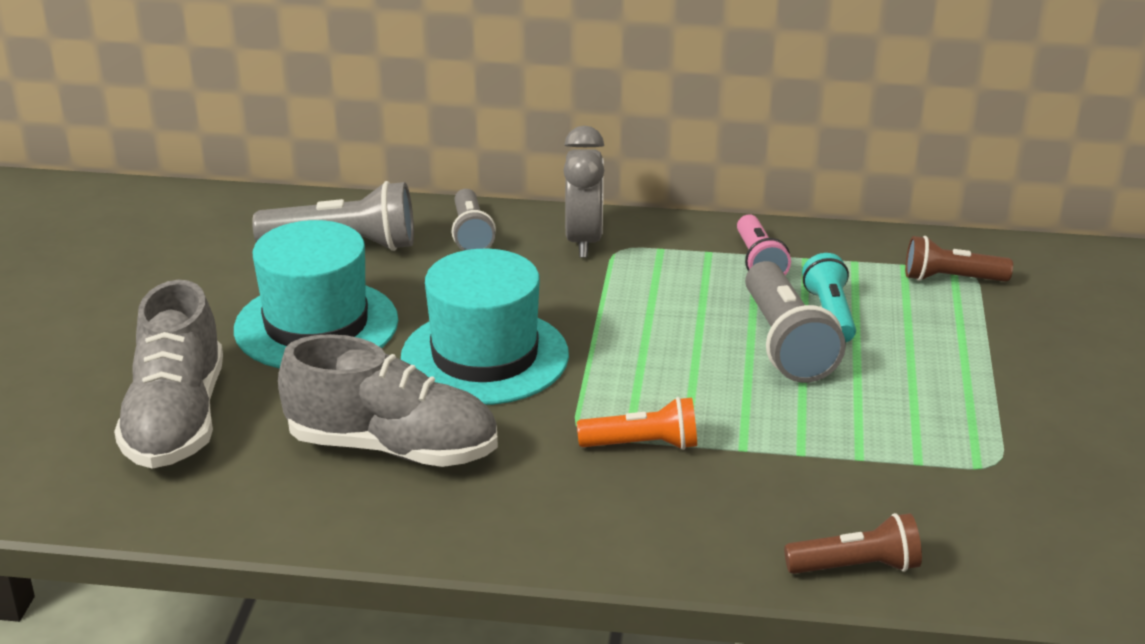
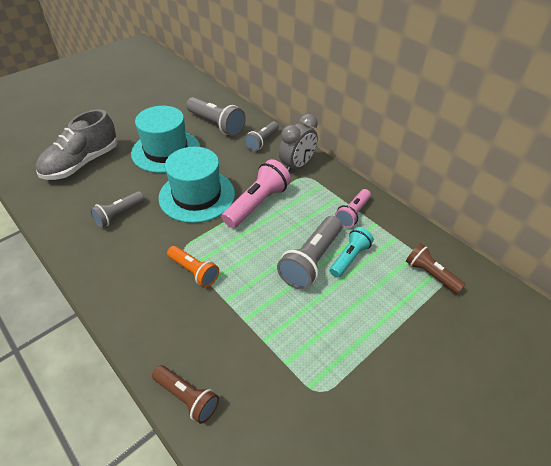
camera: 40 degrees right, 15 degrees up
(392, 448) = (119, 215): grey shoe -> grey flashlight
(601, 318) = (257, 203): none -> pink flashlight

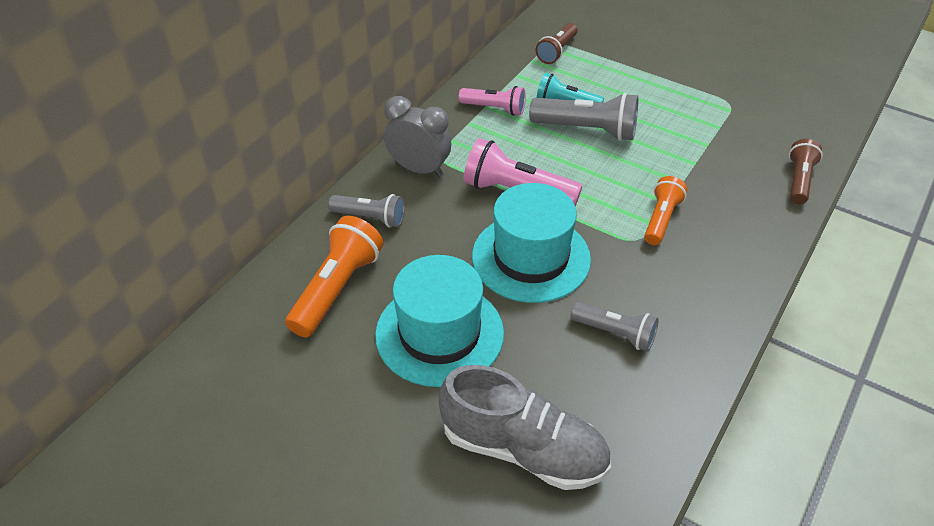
camera: 105 degrees left, 0 degrees up
(216, 124) = (337, 289): grey flashlight -> orange flashlight

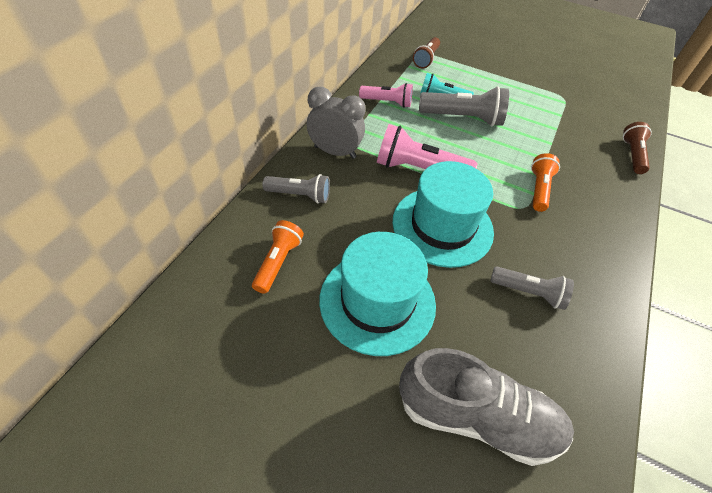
camera: 10 degrees left, 5 degrees up
(337, 289) = (278, 262): orange flashlight -> orange flashlight, size x0.64

